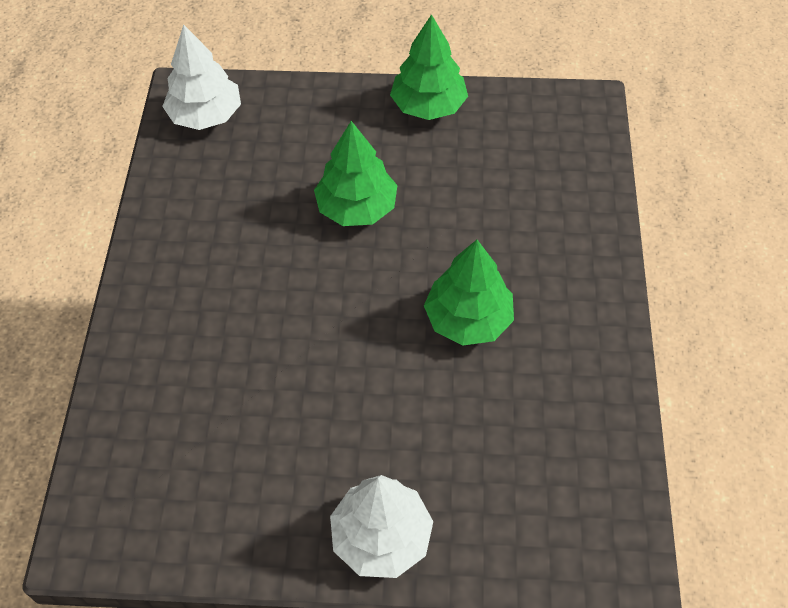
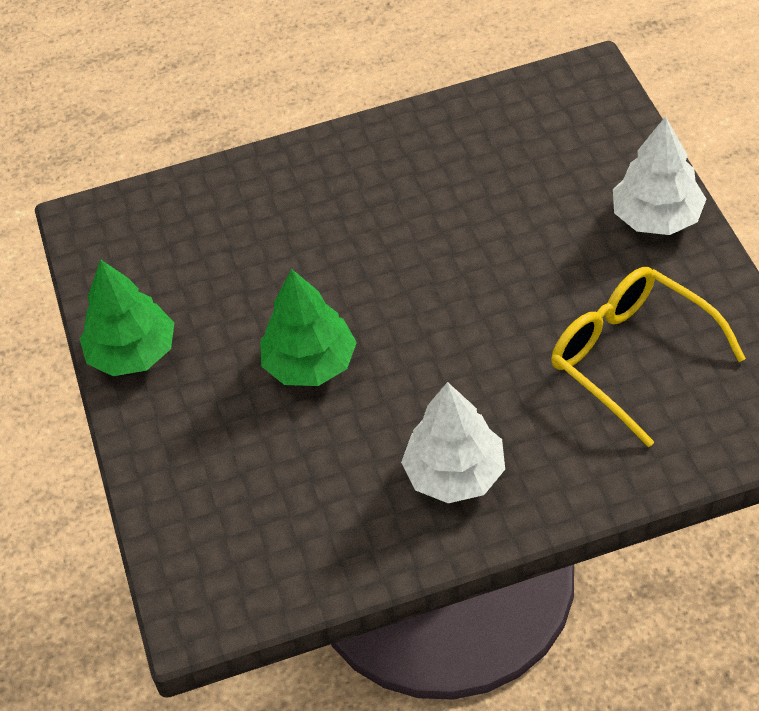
camera: 105 degrees left, 5 degrees down
(206, 115) = (226, 571): white tree -> white tree (455, 473)
(230, 437) = (631, 357): none -> yellow glasses
(468, 319) = (409, 230): green tree -> none

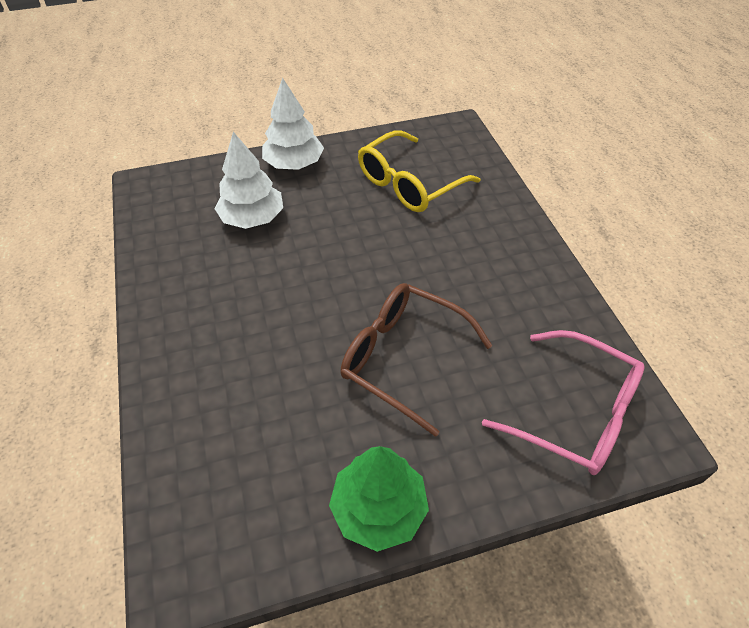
camera: 95 degrees left, 0 degrees up
(230, 535) = (576, 413): none -> pink glasses
(310, 364) = (402, 357): green tree -> brown glasses
(455, 473) = (504, 272): white tree -> white tree (252, 218)

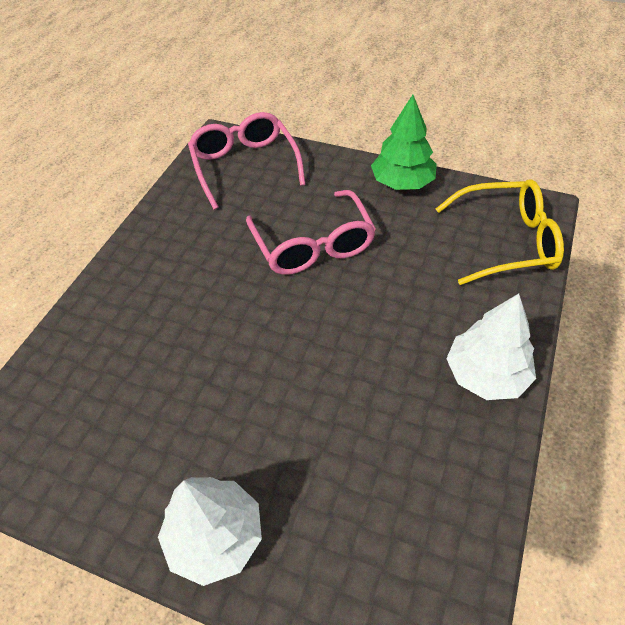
camera: 140 degrees left, 0 degrees up
(252, 218) = (333, 468): white tree -> white tree (486, 375)
(402, 357) = (313, 245): brown glasses -> pink glasses
(408, 184) = (129, 403): yellow glasses -> yellow glasses (507, 241)

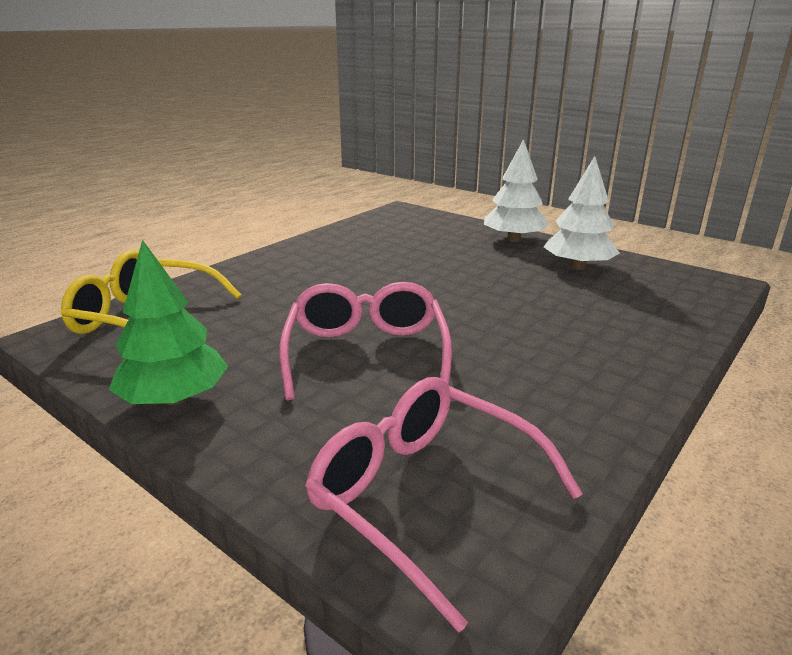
camera: 165 degrees left, 25 degrees down
(244, 165) = (424, 495): pink glasses -> pink glasses turned 135 degrees clockwise
(486, 375) = (284, 259): white tree -> white tree (578, 267)

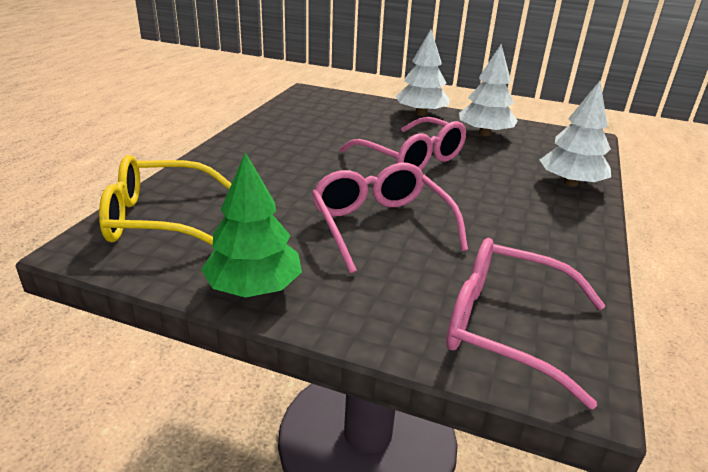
camera: 20 degrees left, 5 degrees up
(463, 286) = (411, 159): none -> pink glasses
(654, 334) = (570, 183): none -> white tree

